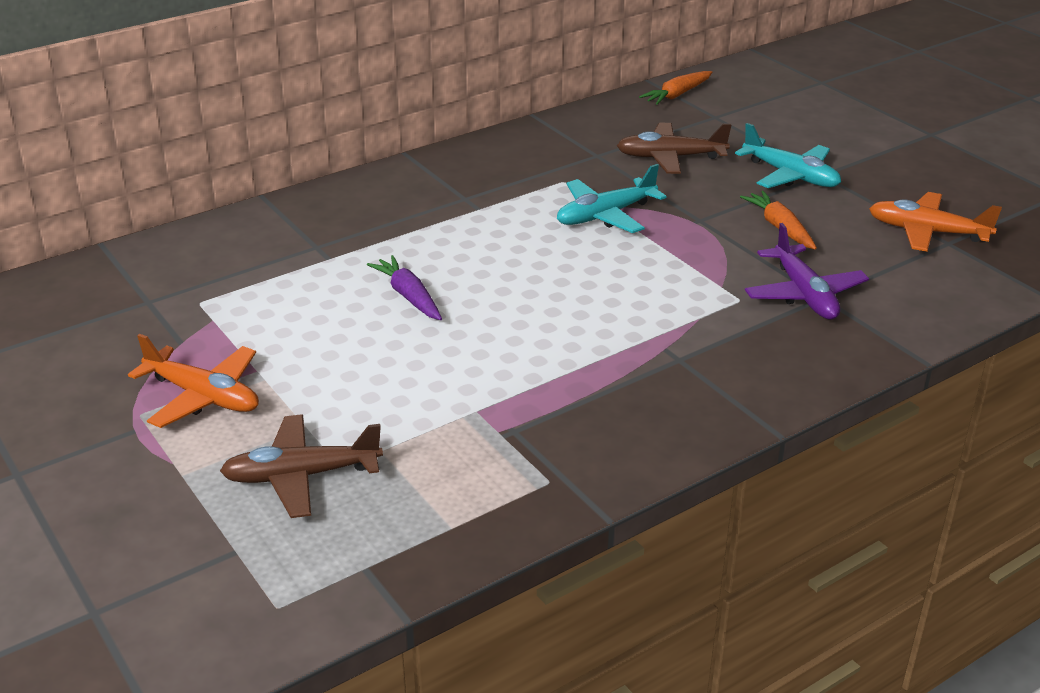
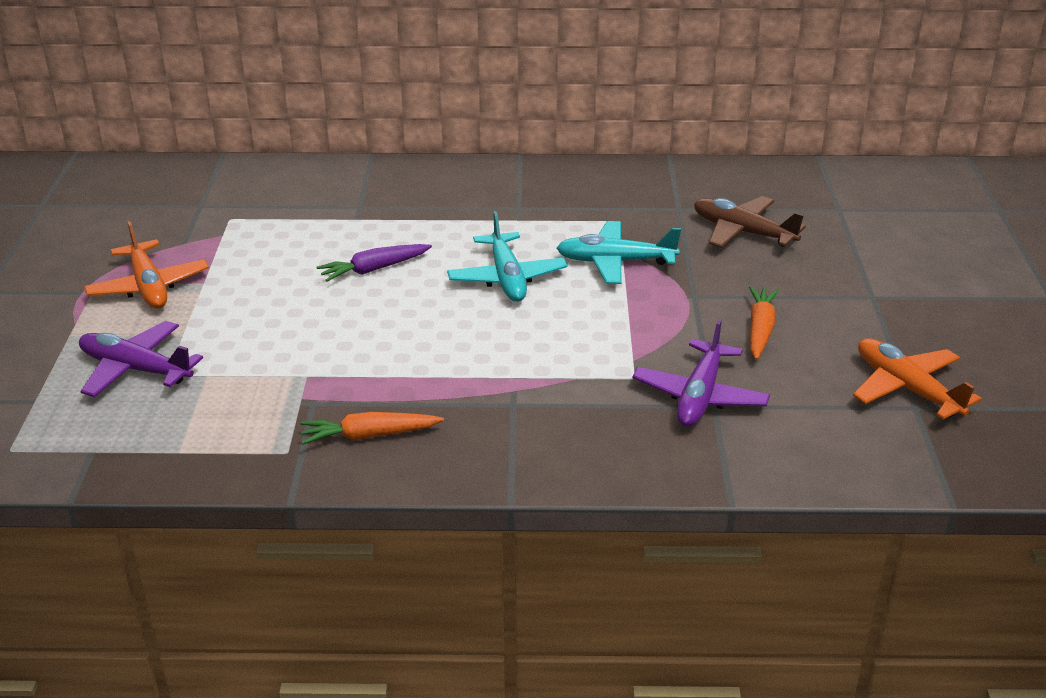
camera: 35 degrees right, 0 degrees up
(301, 476) = (135, 369): brown plane -> purple plane
(409, 296) = (374, 269): purple carrot -> purple carrot turned 120 degrees counterclockwise
(677, 95) = (828, 178): orange carrot -> orange carrot (369, 436)
(791, 176) = (838, 287): turquoise plane -> turquoise plane (507, 278)

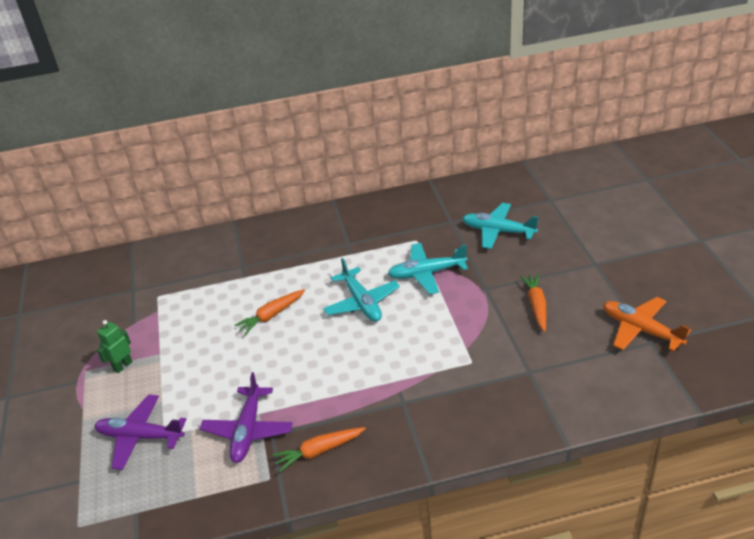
camera: 10 degrees left, 5 degrees up
(149, 287) = (123, 366): orange plane -> green robot
(374, 269) = (271, 315): purple carrot -> orange carrot
(700, 396) = (518, 367): purple plane -> purple plane (248, 430)
(742, 232) = (498, 231): brown plane -> turquoise plane

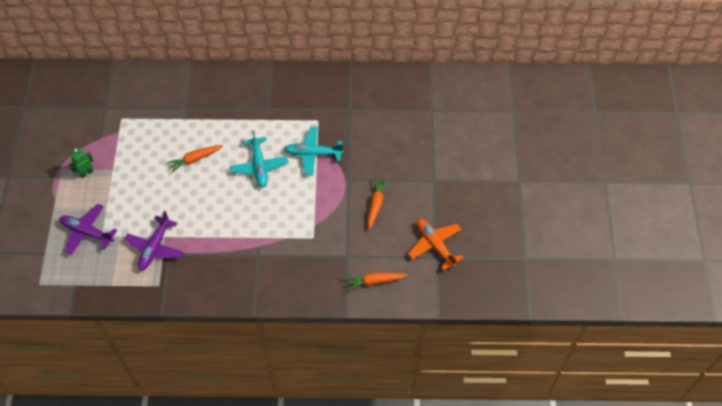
camera: 10 degrees right, 20 degrees up
(319, 451) = (194, 275): orange carrot -> orange carrot (374, 281)
(498, 231) = (379, 129): turquoise plane -> none

